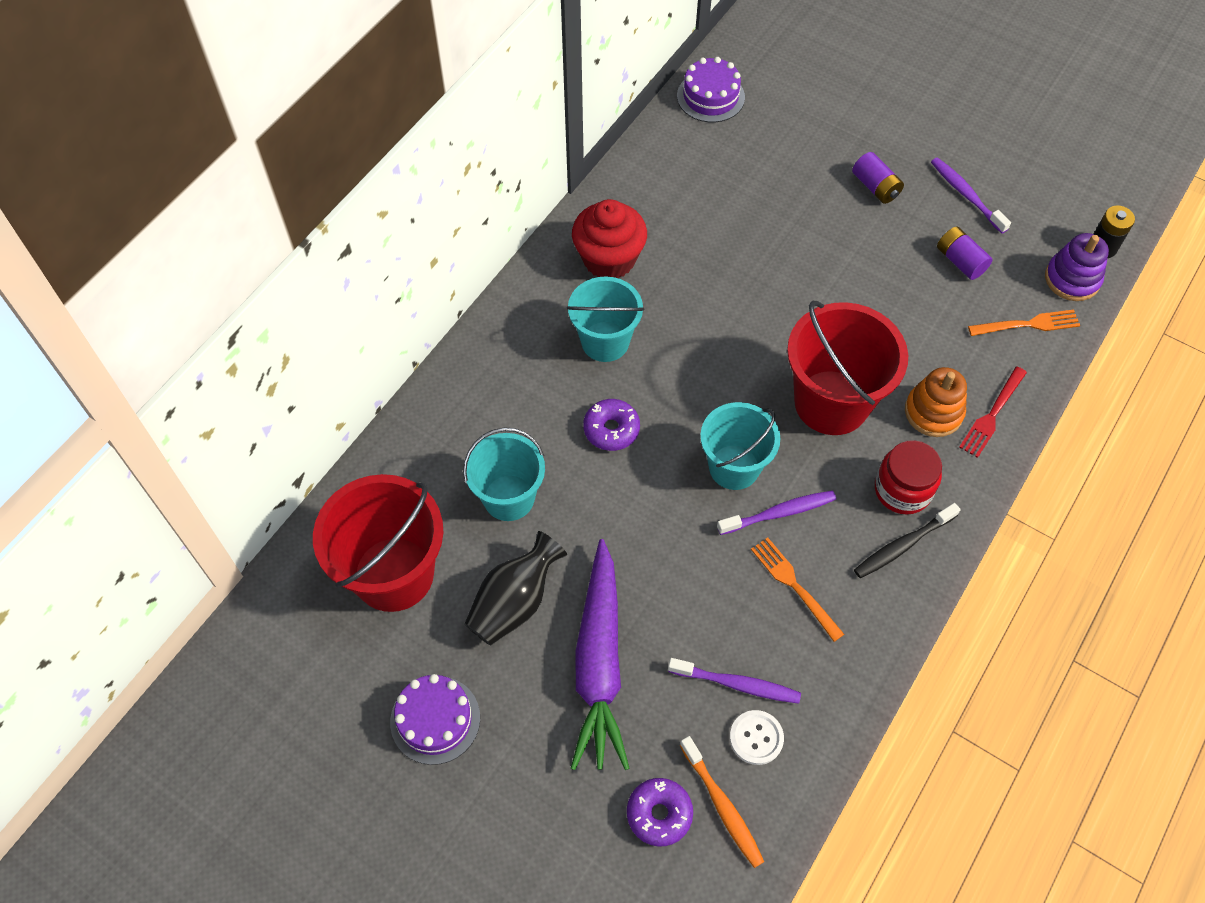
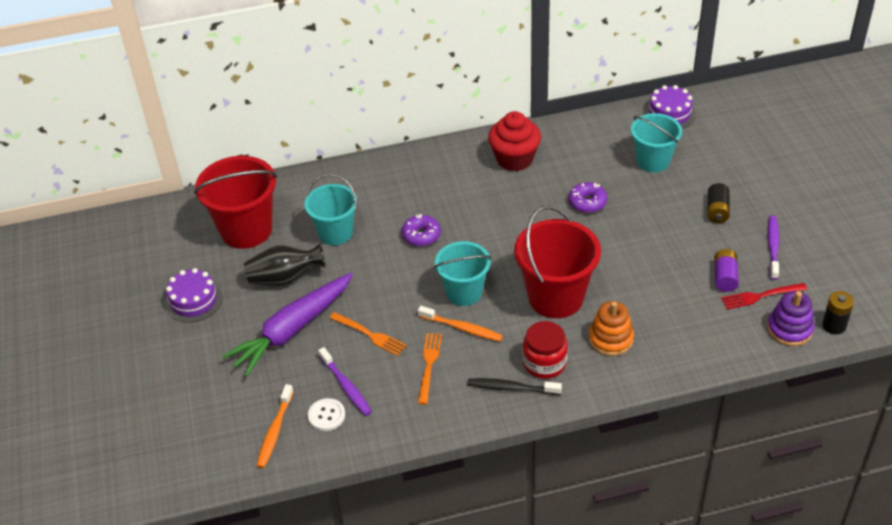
camera: 45 degrees right, 15 degrees down
(605, 341) = (466, 195): turquoise bucket -> turquoise bucket (653, 161)
(659, 814) = (242, 411): purple donut -> purple donut (587, 202)
(779, 513) = (462, 328): purple toothbrush -> orange toothbrush
(875, 187) = (717, 211): purple battery -> black battery
(992, 414) = (646, 363): red fork -> red fork (761, 296)
(1027, 324) = (728, 334): orange fork -> orange fork (369, 334)

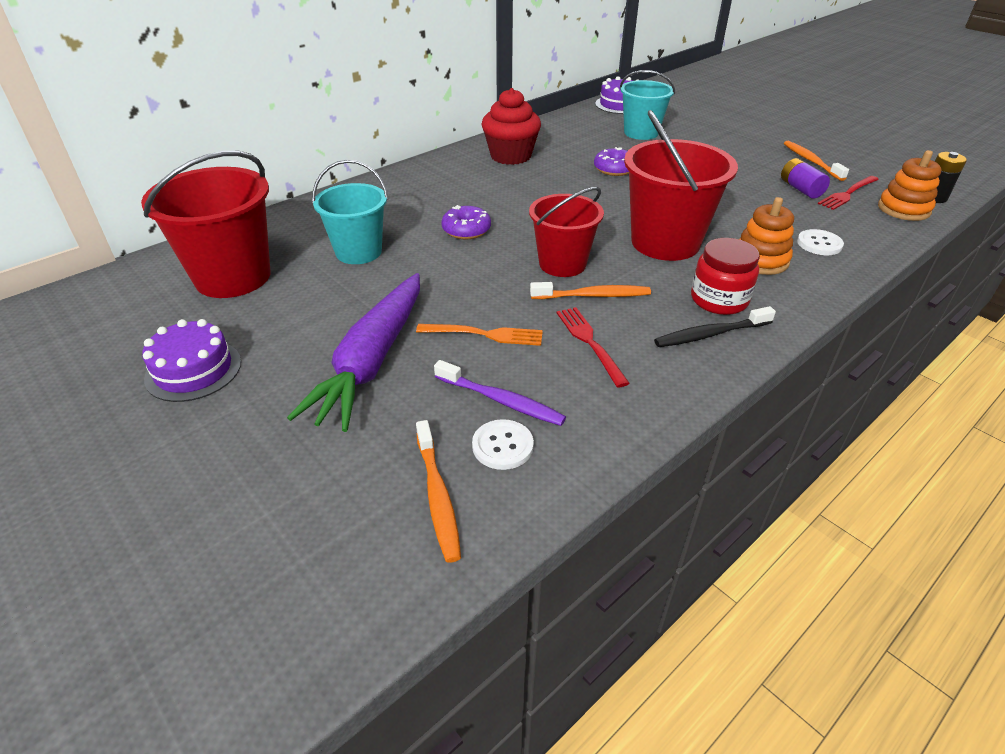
camera: 30 degrees left, 5 degrees down
(285, 278) = (321, 309): black vase -> none
(429, 365) = (590, 343): orange fork -> red fork
(464, 292) = (562, 264): turquoise bucket -> red bucket
(674, 340) = (819, 244): none -> white button
(717, 211) = (735, 150): black battery -> none
(773, 247) = (811, 161): purple toothbrush -> orange toothbrush
(789, 329) = (903, 209): purple stacking toy -> orange stacking toy

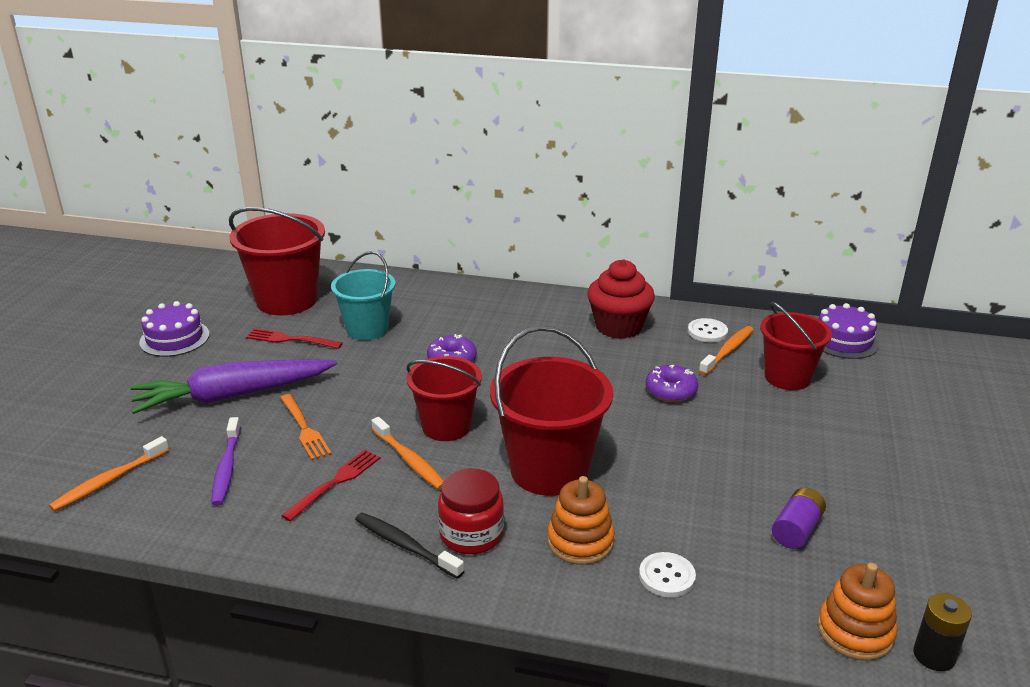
camera: 55 degrees right, 10 degrees down
(502, 446) = (175, 488): white button -> white button (707, 332)
(641, 133) = (787, 377): turquoise bucket -> red bucket
(811, 161) = (894, 520): orange toothbrush -> orange toothbrush (727, 351)
(848, 194) = (836, 572): red fork -> red fork (290, 339)

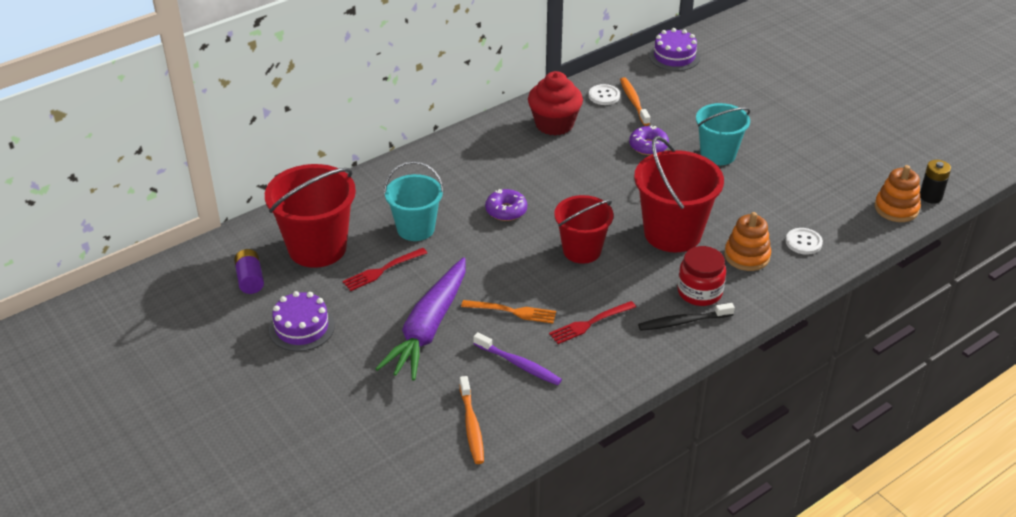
camera: 50 degrees left, 10 degrees up
(335, 483) = (590, 323): red fork -> red fork turned 105 degrees counterclockwise
(409, 460) = (601, 282): orange toothbrush -> none
(729, 439) = (718, 154): none -> turquoise bucket
(787, 377) = (685, 99): red bucket -> none
(796, 530) = (813, 180): purple battery -> purple battery (250, 280)

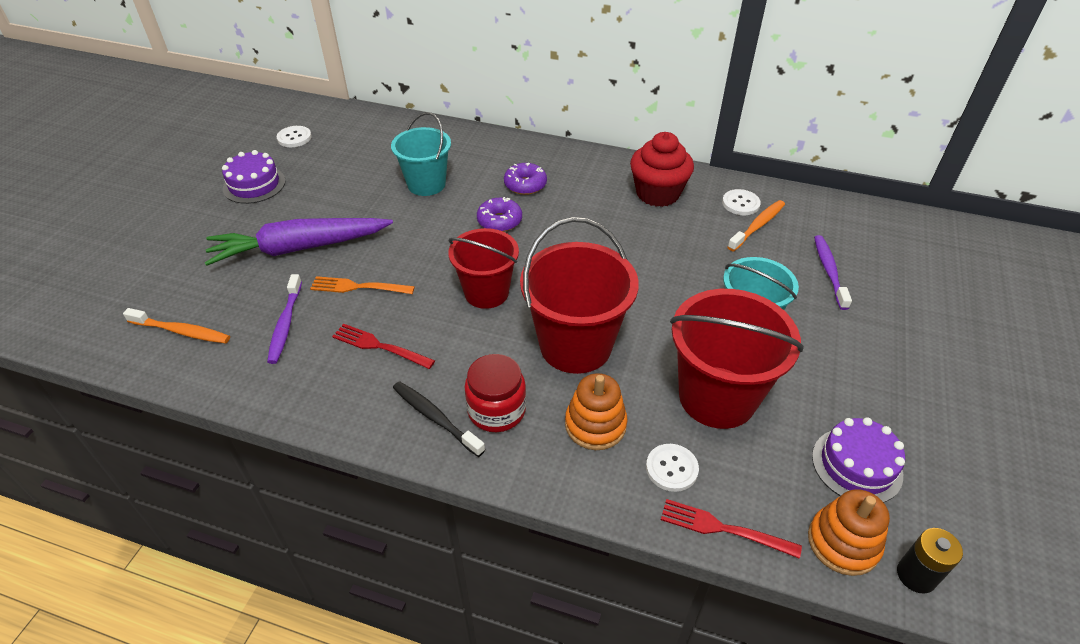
camera: 55 degrees right, 5 degrees up
(250, 280) = (294, 138): purple battery -> white button
(317, 248) = (357, 149): red bucket -> red bucket (717, 397)
(382, 270) = (356, 191): red fork -> red fork (723, 529)
(471, 425) = (181, 331): orange toothbrush -> orange toothbrush turned 120 degrees counterclockwise
(512, 311) = (358, 287): orange fork -> orange fork turned 120 degrees clockwise
(648, 146) = (698, 266): purple donut -> purple donut (525, 185)
(674, 56) = (870, 220): purple cake -> purple cake (856, 465)
(704, 99) = (829, 271): none -> purple toothbrush

